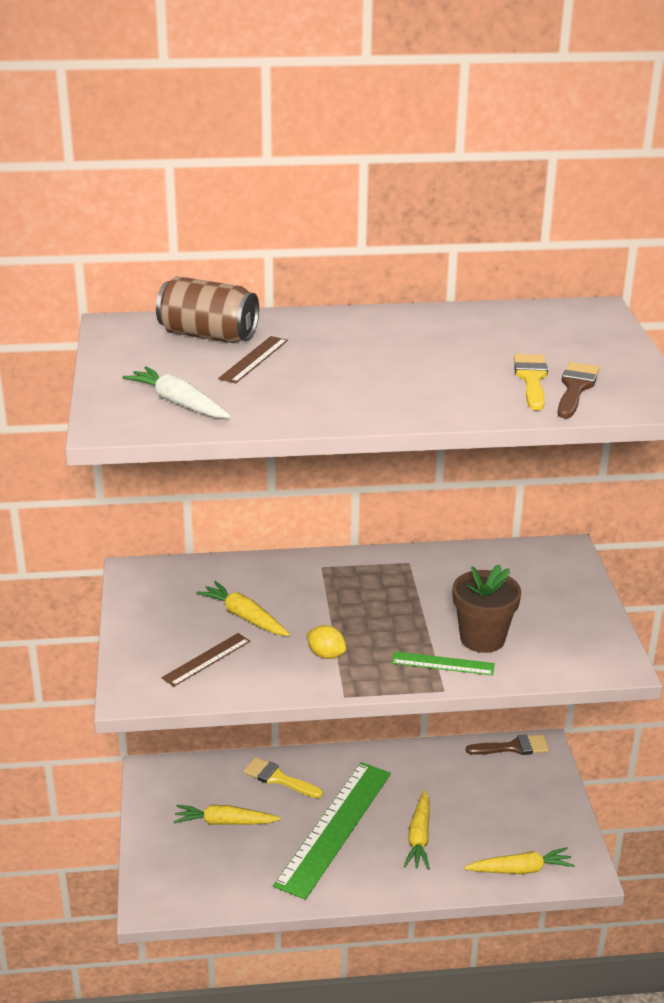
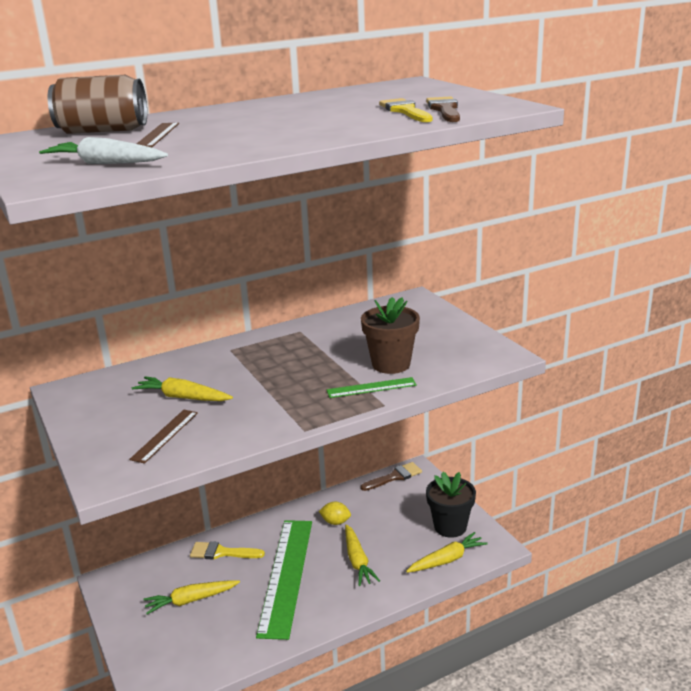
camera: 20 degrees left, 5 degrees down
(326, 655) = (270, 406): yellow lemon -> yellow lemon (335, 522)
(545, 831) = (450, 527): none -> black flower pot

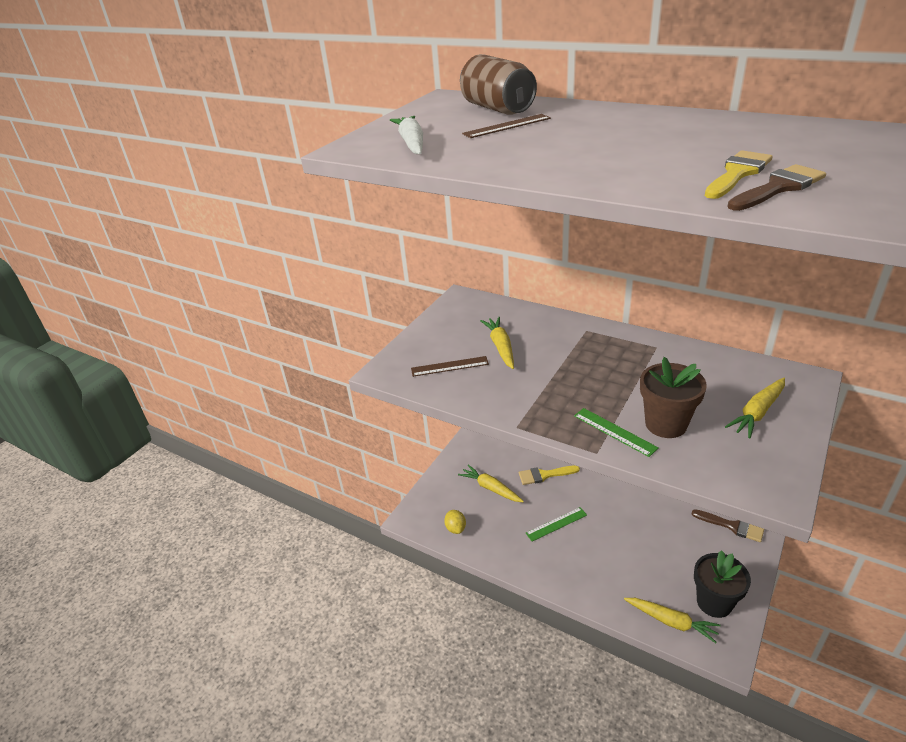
camera: 60 degrees right, 10 degrees up
(222, 552) = (544, 475): yellow brush -> yellow brush turned 75 degrees counterclockwise
(286, 575) = (556, 524): green ruler -> green ruler, size x0.46
(335, 522) = (637, 519): yellow lemon -> yellow lemon (455, 528)
(357, 561) = (610, 559): yellow carrot -> yellow carrot (757, 413)

